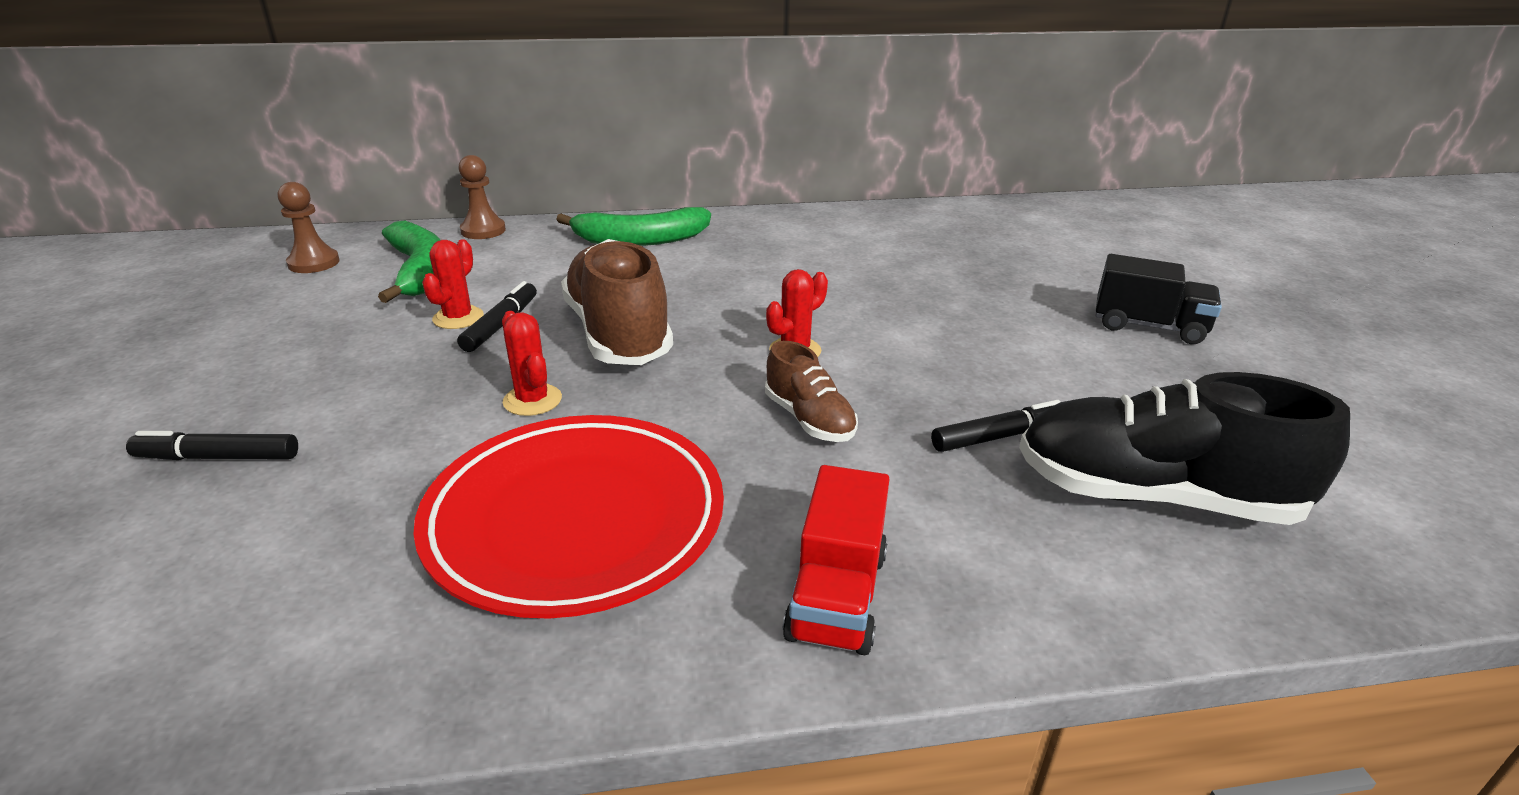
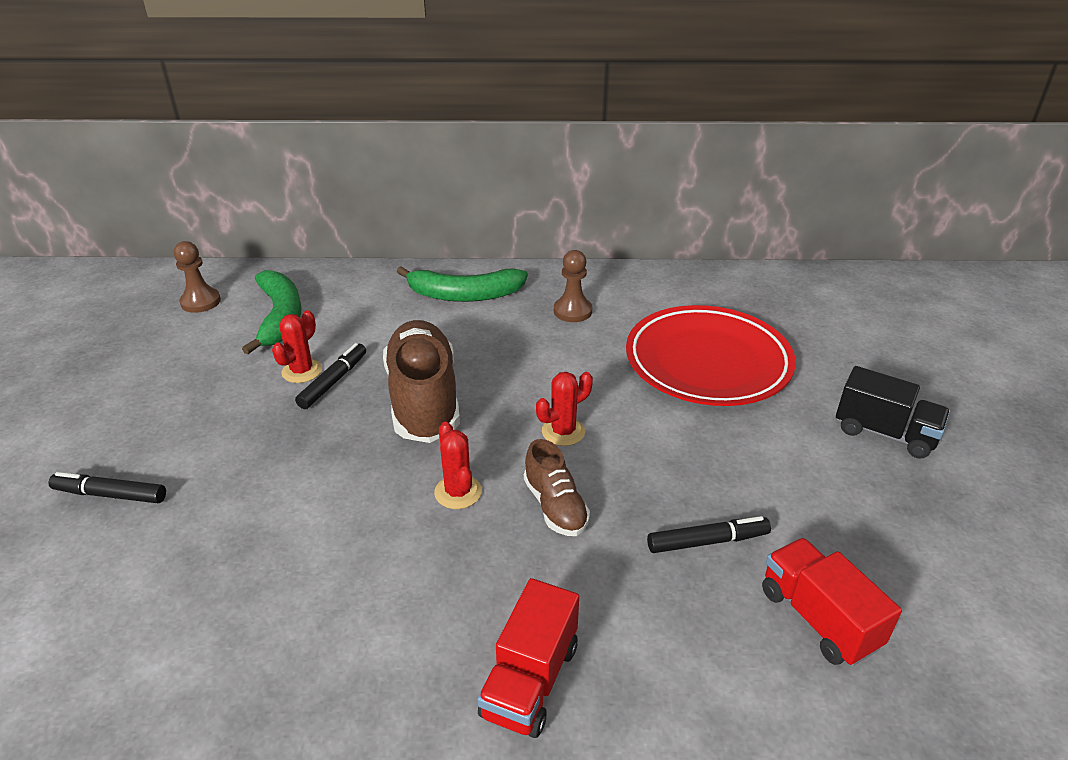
camera: 10 degrees right, 5 degrees up
(483, 230) = (337, 275): brown pawn -> brown pawn (572, 311)
(532, 400) = (343, 463): red cactus -> red cactus (458, 492)
(576, 520) = (353, 585): red plate -> red plate (707, 362)
(1154, 496) = (818, 618): black shoe -> red truck

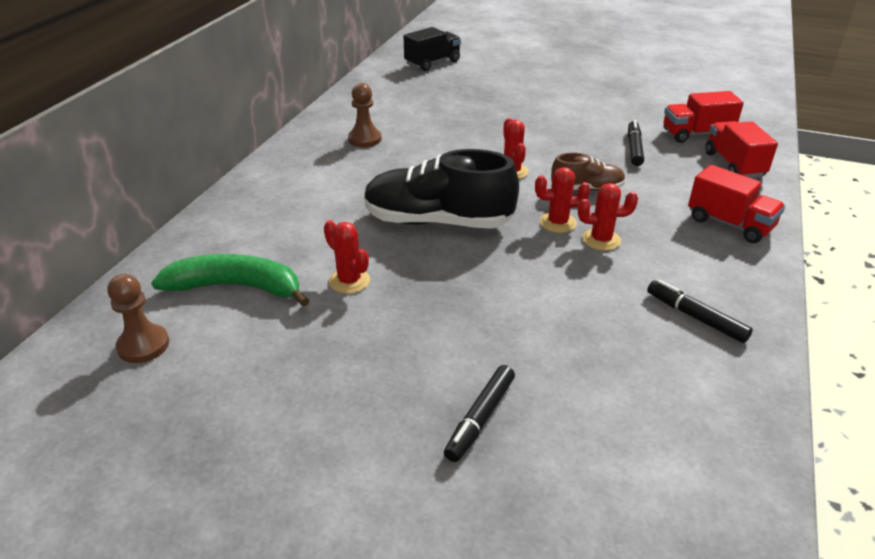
camera: 70 degrees left, 0 degrees up
(333, 381) = (380, 264): black marker -> black marker (695, 317)
(424, 400) = (438, 221): brown shoe -> black shoe
(433, 537) = (601, 240): none -> red cactus
(464, 295) = (295, 180): green banana -> none
(707, 362) = (467, 108): red plate -> none
(736, 679) = (733, 165): none -> red truck
(884, 433) = (564, 80): black truck -> black truck (432, 63)

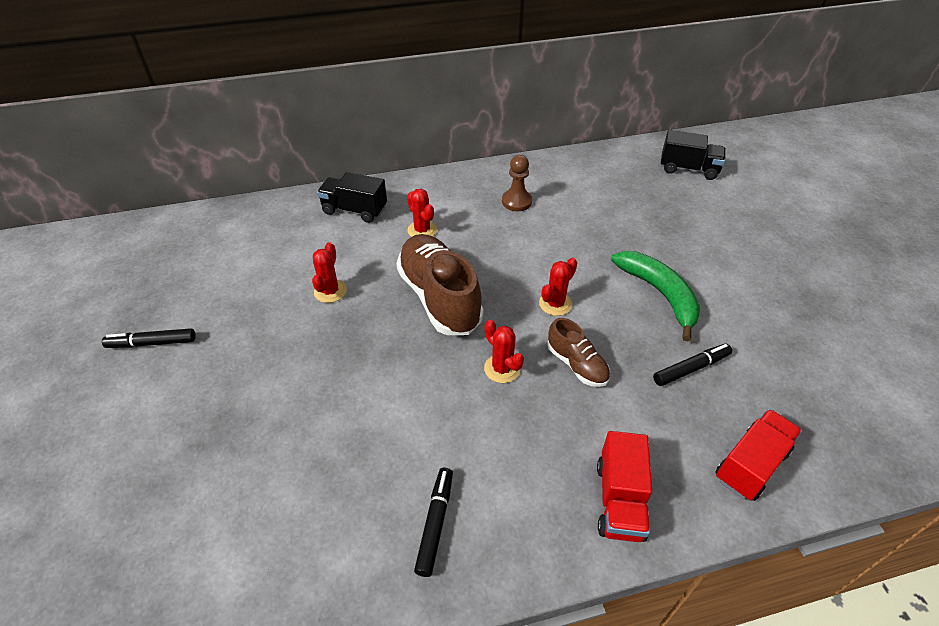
camera: 55 degrees right, 10 degrees up
(143, 345) = (210, 244): brown pawn -> none
(237, 287) = (287, 247): green banana -> green banana (659, 294)
(243, 224) = (354, 210): none -> black truck
(438, 221) = (439, 298): black shoe -> brown shoe
(480, 418) = (228, 431): black marker -> black marker (152, 343)
(601, 240) = (501, 409): red cactus -> red cactus (422, 230)
(696, 134) = (783, 408): red truck -> none

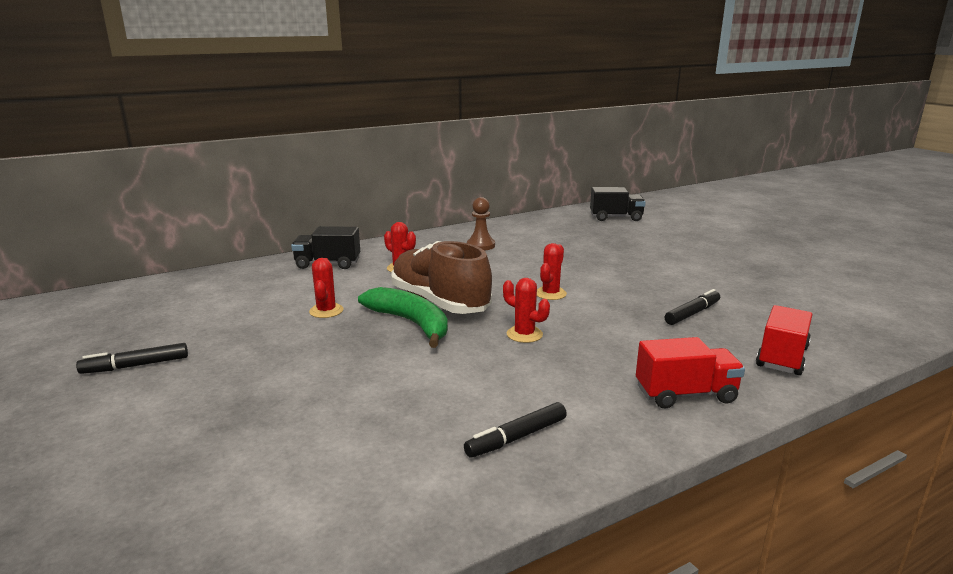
camera: 15 degrees left, 25 degrees down
(435, 523) = (516, 437): black marker -> black marker turned 120 degrees counterclockwise
(576, 364) = (592, 324): brown shoe -> none
(620, 500) = (685, 394): red truck -> red truck turned 90 degrees counterclockwise
(659, 294) = (637, 279): green banana -> green banana (411, 323)

